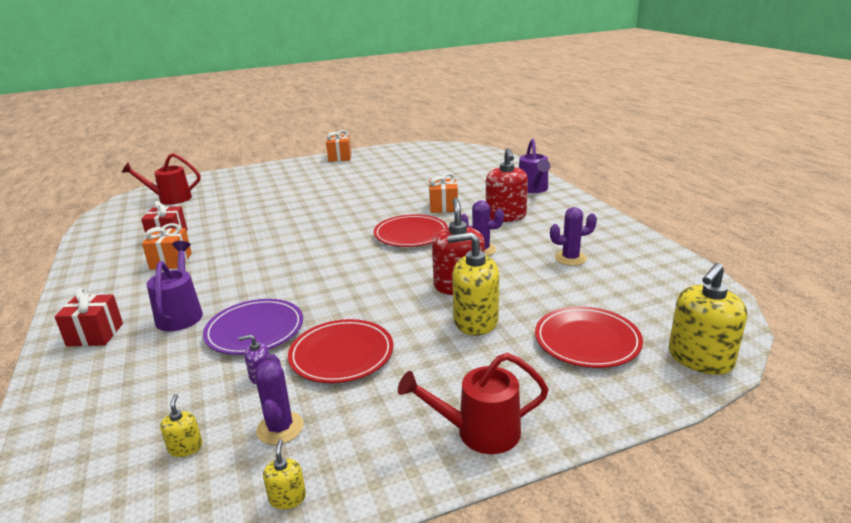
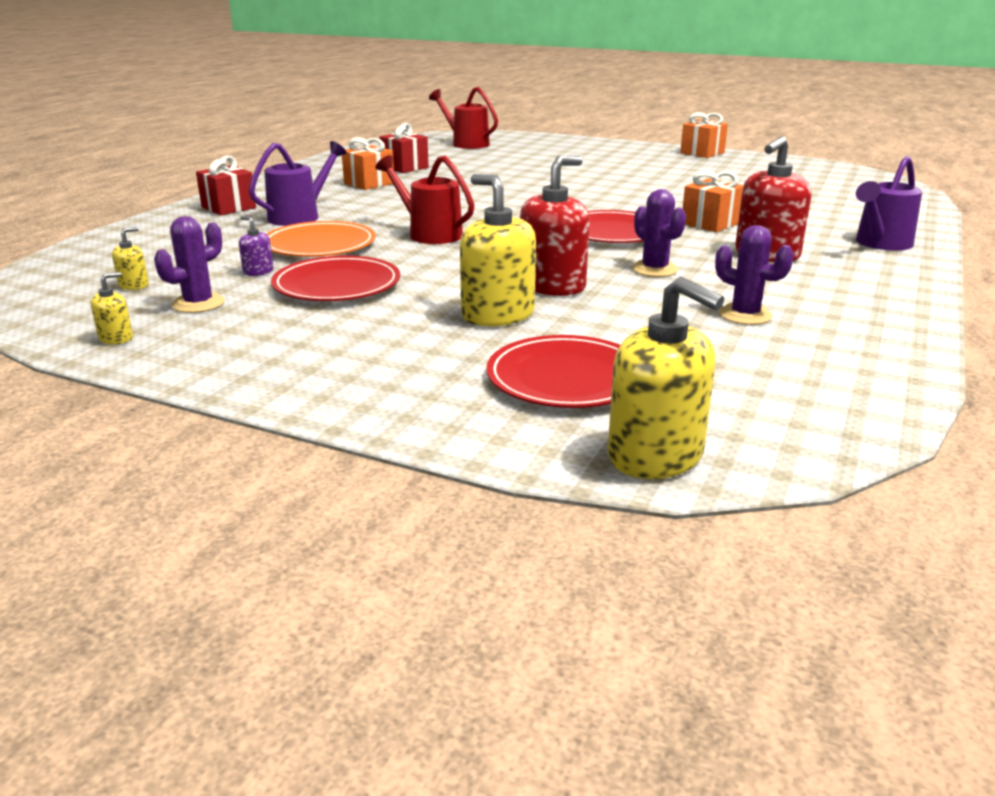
camera: 45 degrees right, 0 degrees up
(255, 330) = (319, 245): purple plate -> orange plate
(478, 432) = (302, 378): red watering can -> red watering can (429, 234)
(700, 359) = (655, 456): yellow soap dispenser -> yellow soap dispenser turned 135 degrees counterclockwise

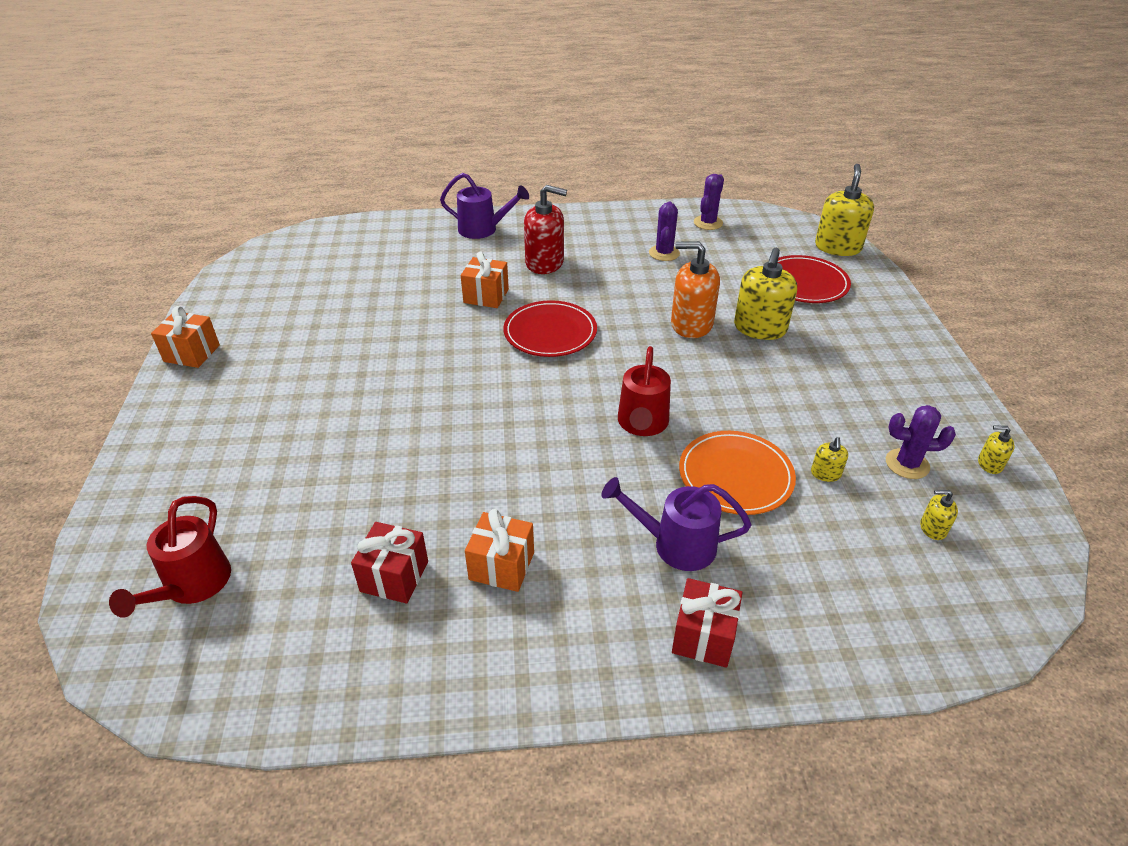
camera: 120 degrees left, 15 degrees up
(258, 271) = (825, 474): purple soap dispenser -> yellow soap dispenser
(337, 285) = (798, 415): red plate -> none
(552, 285) = (691, 324): red soap dispenser -> orange soap dispenser
(654, 269) = (618, 295): purple cactus -> purple cactus (708, 223)

